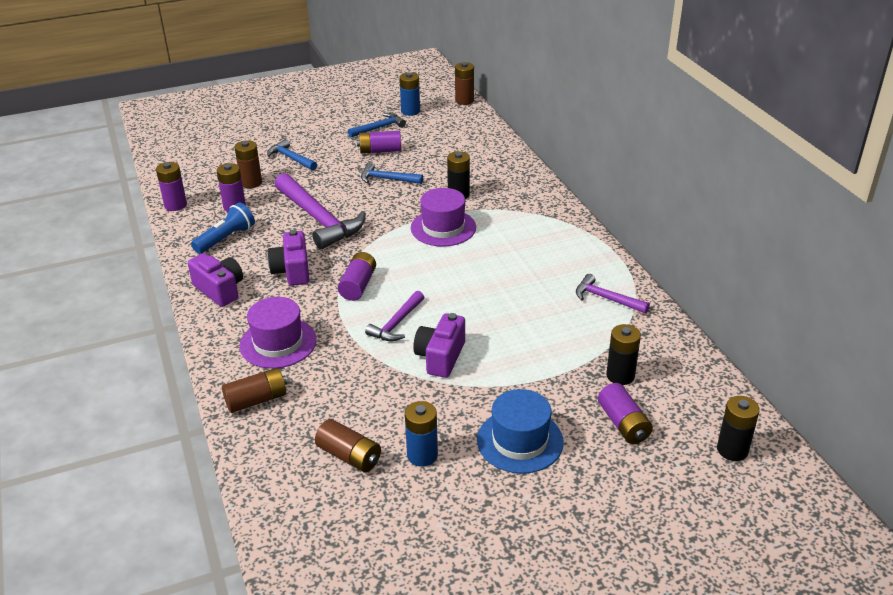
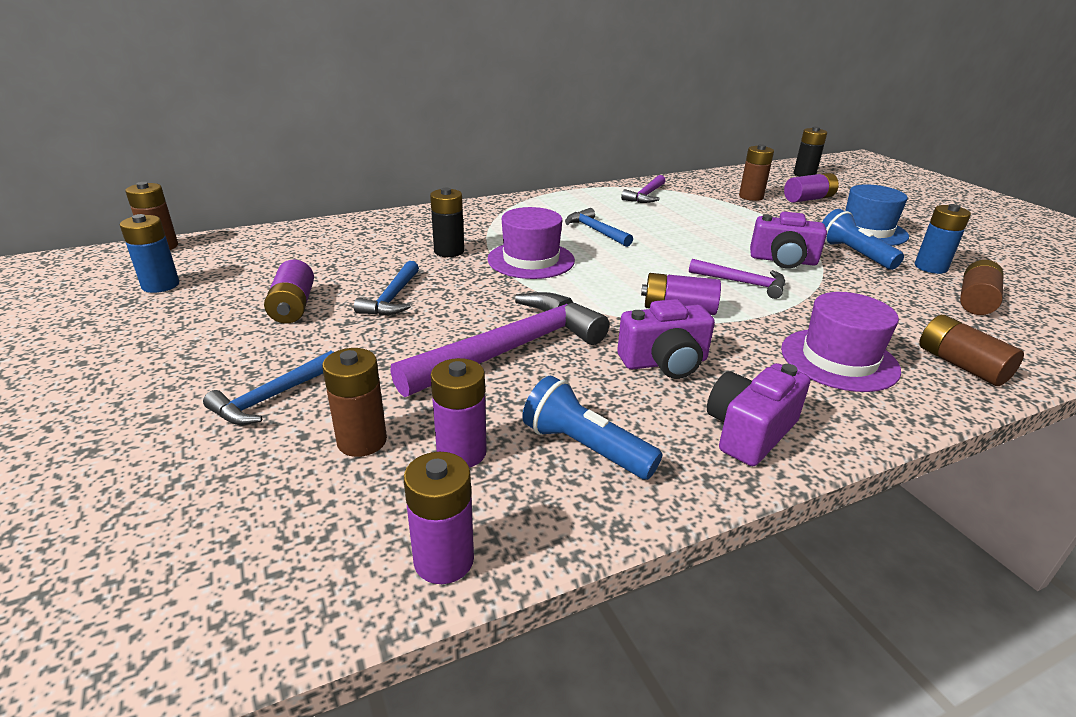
camera: 95 degrees left, 5 degrees down
(379, 128) = (203, 310): blue hammer -> blue hammer (595, 231)
(455, 409) = (853, 254): none -> blue flashlight
(620, 375) = (751, 197): black battery -> brown battery

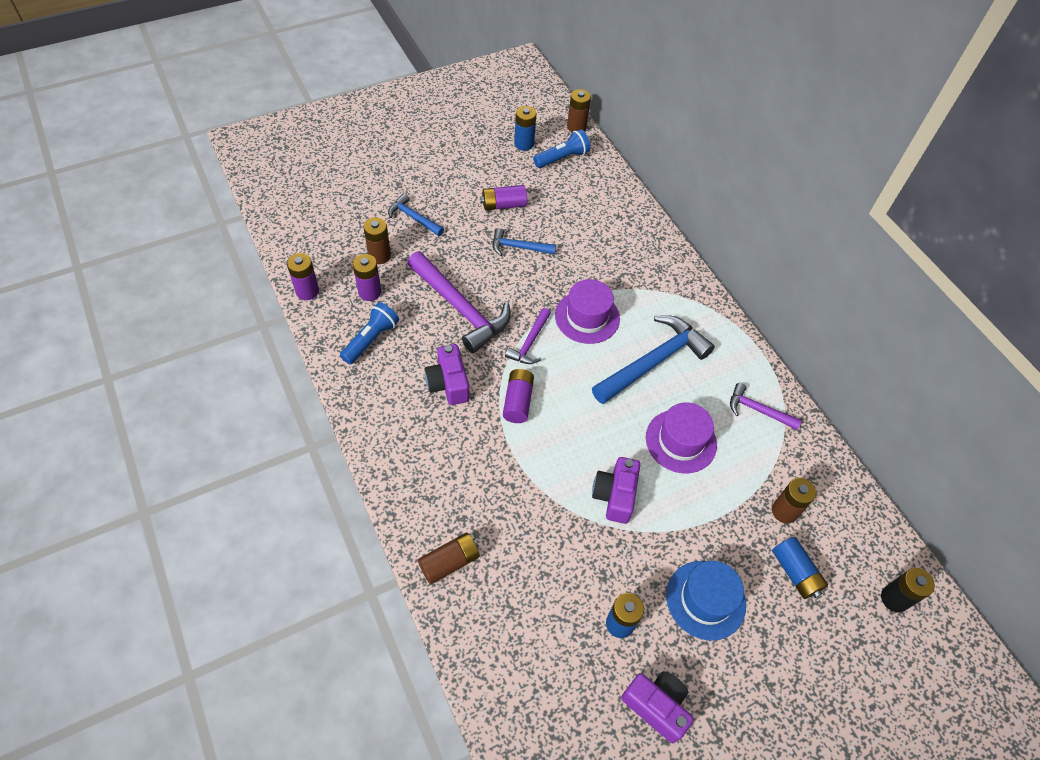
camera: 85 degrees right, 25 degrees up
(449, 251) = (594, 268): black battery -> none
(595, 231) = (653, 361): blue hammer -> blue hammer, size x1.89
(743, 283) = (565, 453): purple hammer -> purple hammer (530, 343)
(749, 432) = (381, 413): purple camera -> purple camera (656, 706)
(808, 199) = (795, 572): purple battery -> blue battery
(839, 359) = (454, 484): purple hat -> purple hat (681, 441)
(853, 254) = (640, 563): blue flashlight -> blue flashlight (562, 158)
(975, 301) = (552, 629): brown battery -> none

